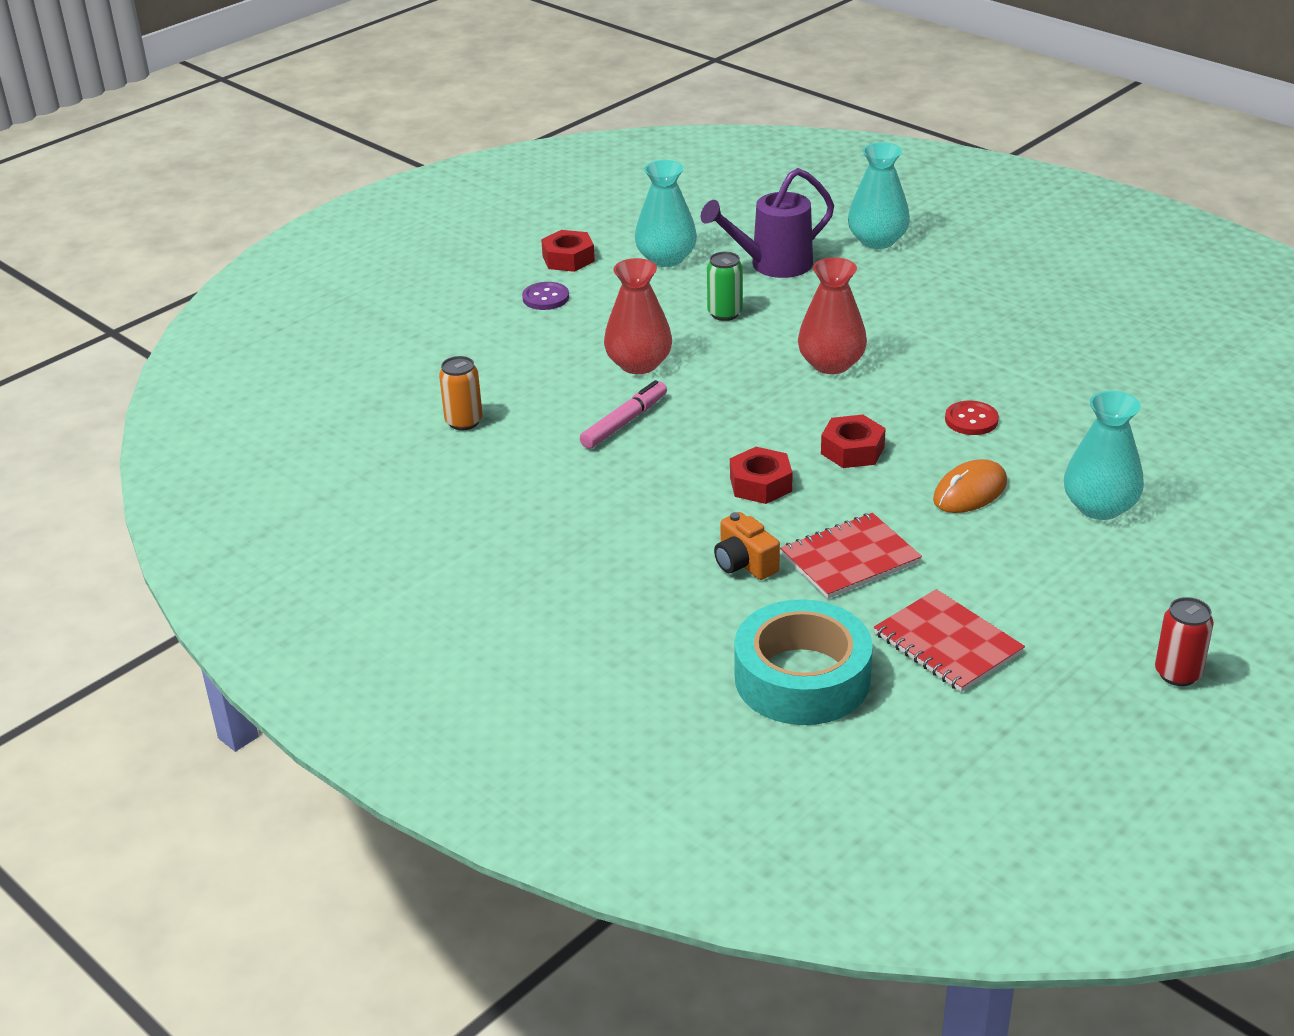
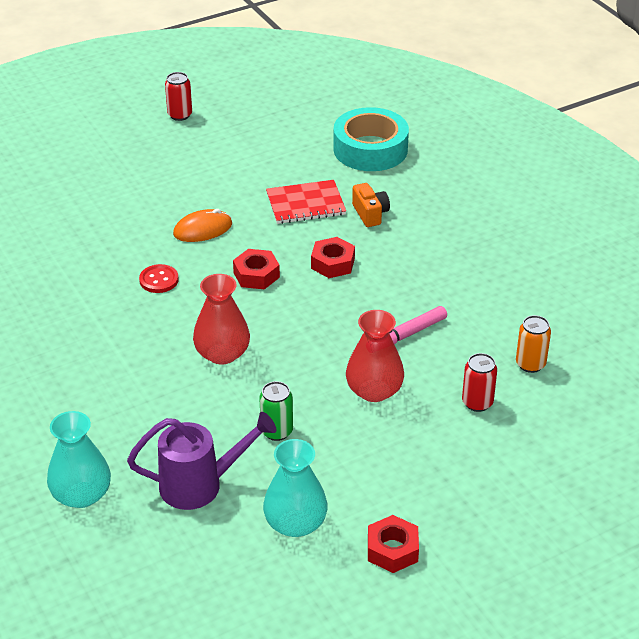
camera: 165 degrees left, 5 degrees up
(518, 375) = (477, 402): none -> red can
(545, 298) = (430, 495): purple button -> none
(947, 643) = (283, 150): red notebook -> none
(1099, 507) = (134, 203): turquoise vase -> none

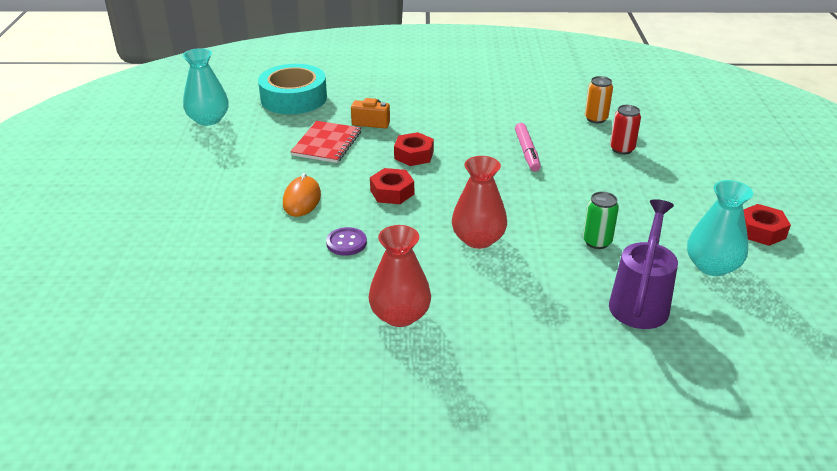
camera: 60 degrees left, 5 degrees down
(81, 494) = (614, 379): turquoise vase -> turquoise vase (208, 119)
(159, 280) = (346, 243): red button -> purple button
(180, 115) = (125, 163): red can -> none
(374, 390) = (579, 184): red vase -> red vase (400, 315)

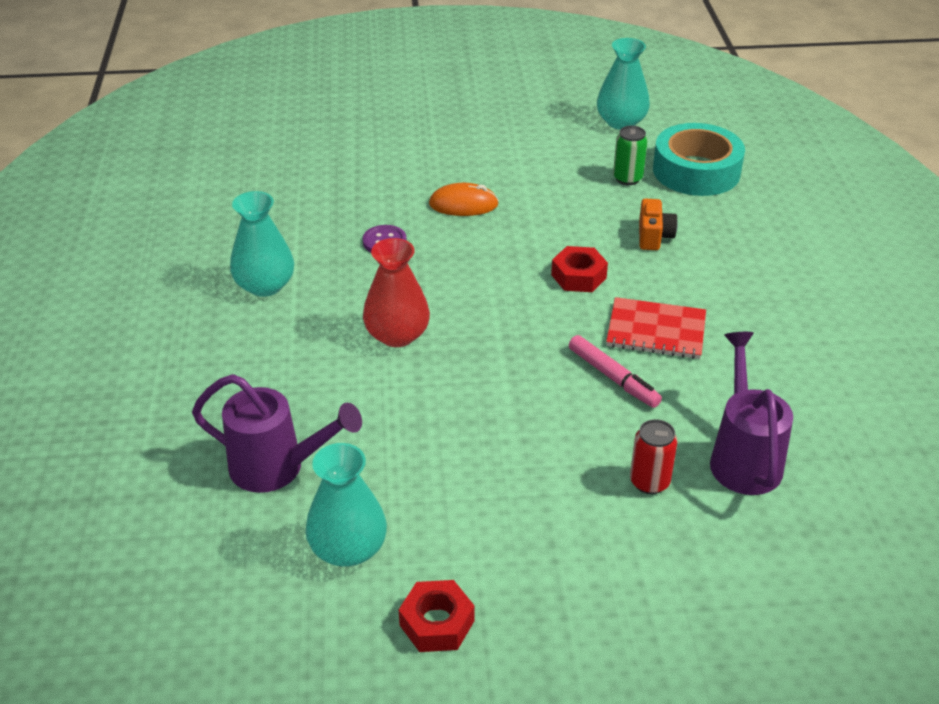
camera: 85 degrees right, 5 degrees up
(326, 143) = (589, 208): red notebook -> red notebook (656, 330)
(392, 192) = (488, 265): red nut -> none
(400, 315) = (265, 285): red vase -> turquoise vase
(527, 152) = (613, 377): pink marker -> pink marker turned 120 degrees counterclockwise
(596, 118) = (743, 458): orange can -> purple watering can
(597, 242) = (398, 437): green can -> green can (627, 178)

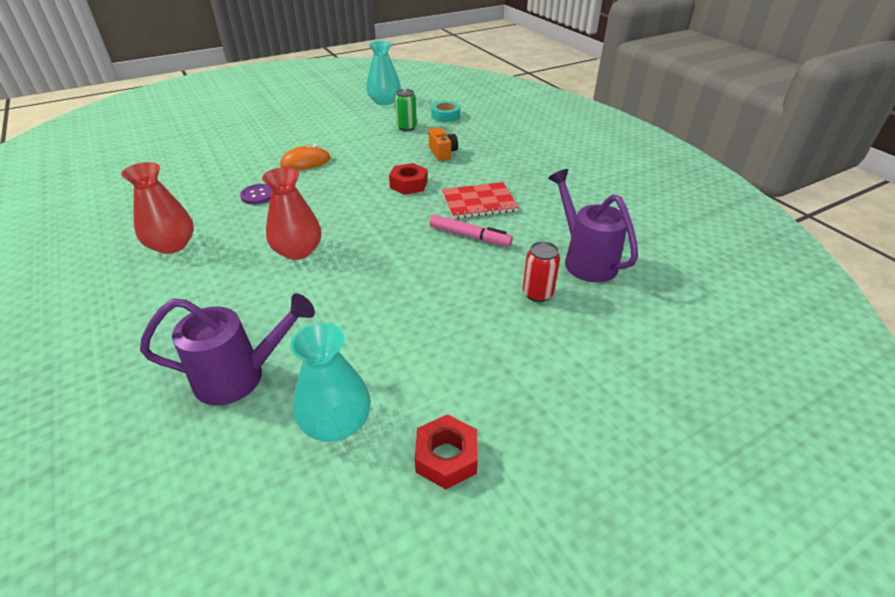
camera: 25 degrees left, 0 degrees up
(265, 285) = (172, 245): turquoise vase -> red vase
(696, 171) = (445, 116): turquoise tape -> turquoise tape, size x0.51

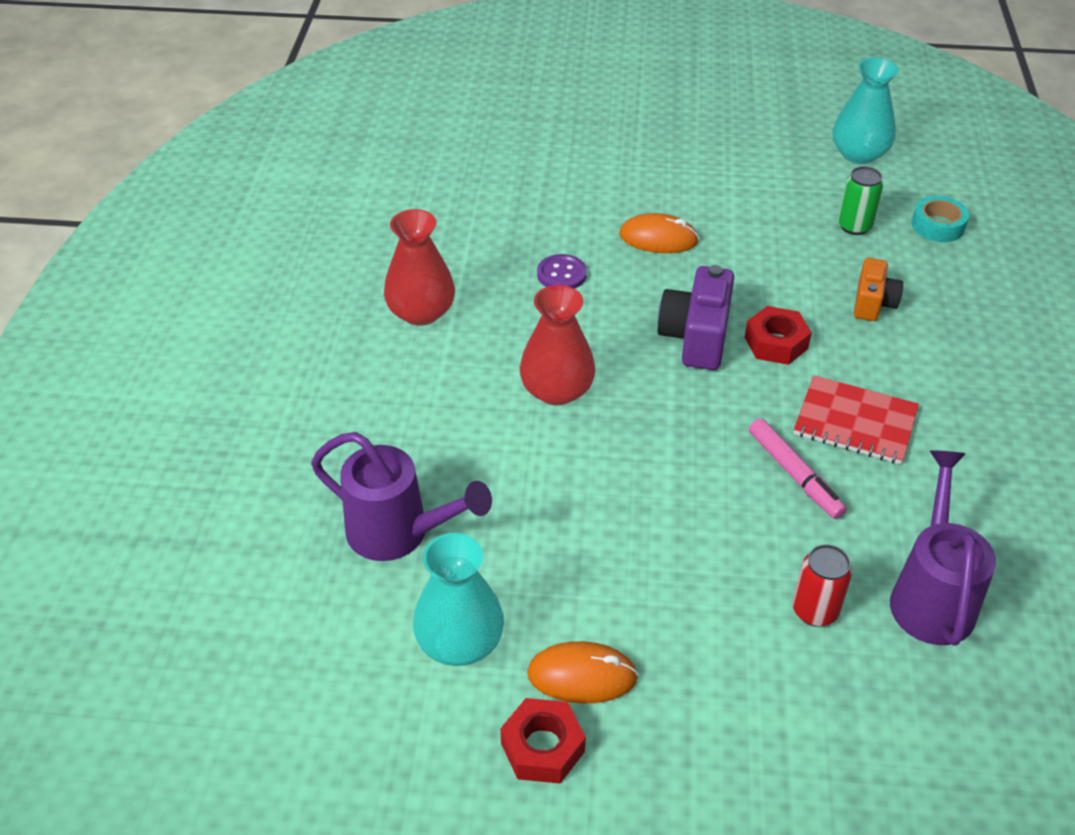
camera: 35 degrees right, 5 degrees up
(363, 197) = (696, 337): none -> purple camera
(437, 397) = (582, 676): none -> orange mouse

